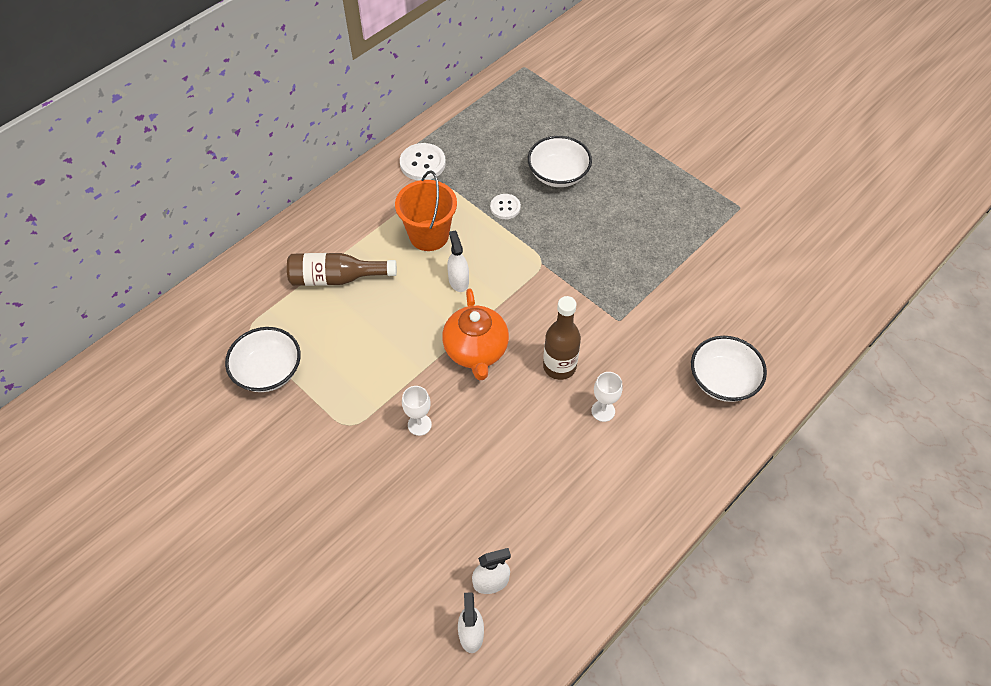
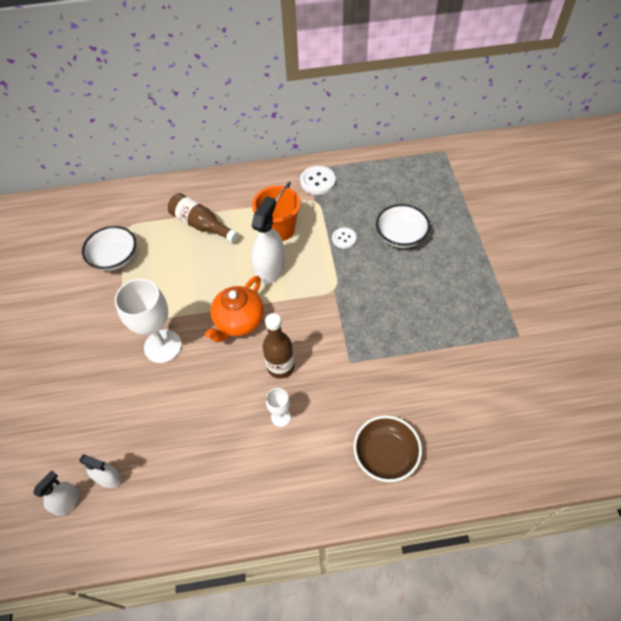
camera: 40 degrees right, 0 degrees up
(419, 424) = (163, 346): white goblet -> white goblet, size x2.02
(458, 281) = (270, 269): white spray bottle -> white spray bottle, size x1.73
(723, 380) = (385, 455): white bowl -> brown bowl

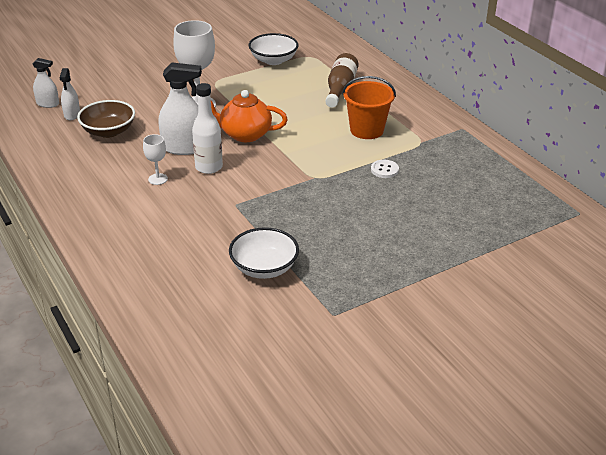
camera: 65 degrees right, 20 degrees down
(270, 269) = (314, 136): white spray bottle -> white spray bottle (184, 148)
(280, 367) = (209, 167): brown bottle -> white bottle
(318, 181) = (450, 137): white button -> none
(385, 455) = (144, 245): brown bowl -> brown bowl (108, 131)
(400, 236) = (416, 205): white bowl -> white bowl (264, 268)

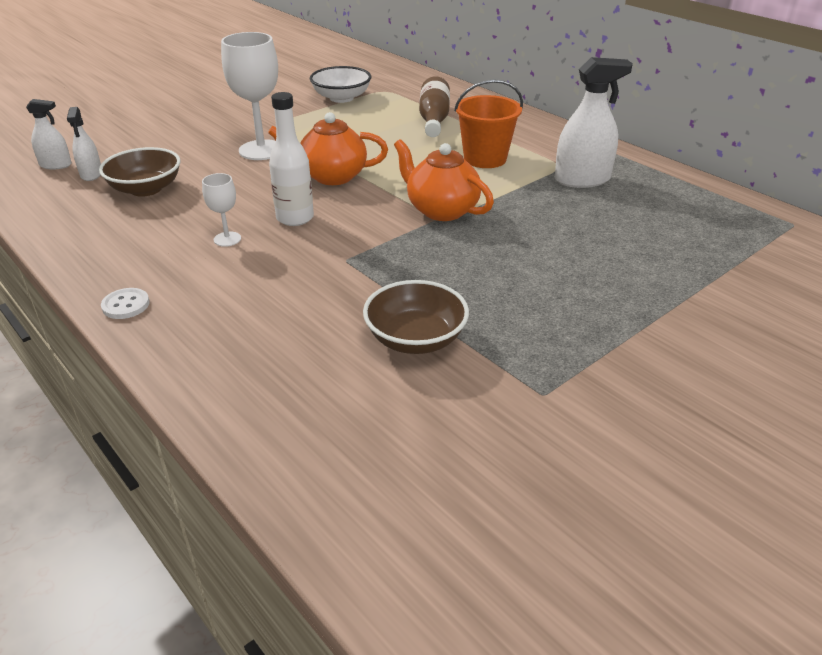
camera: 10 degrees left, 0 degrees up
(184, 148) = (254, 198): white spray bottle -> white spray bottle (582, 179)
(264, 268) = (415, 339): white bowl -> brown bowl
(316, 172) = (441, 210): none -> orange teapot
(384, 170) = (527, 199): white button -> white button (126, 305)

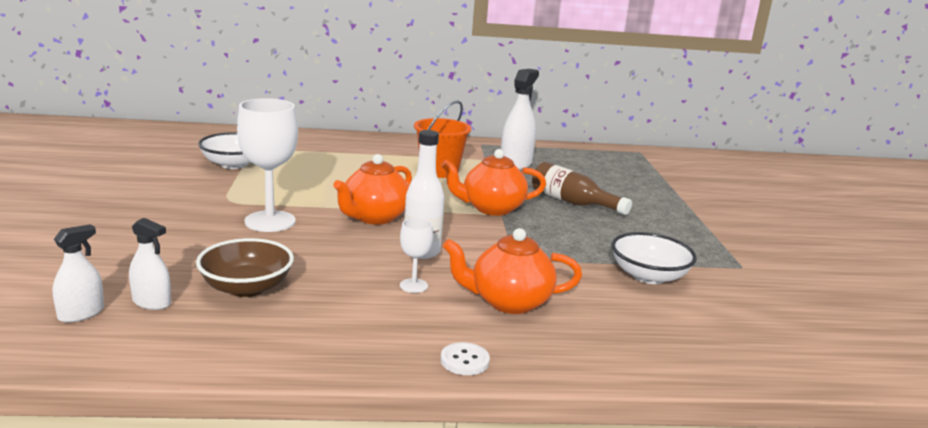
camera: 55 degrees left, 15 degrees down
(252, 287) = (509, 302): none -> orange teapot
(415, 339) = (648, 276): brown bowl -> white bowl
(434, 120) = (346, 158): brown bottle -> brown bottle (572, 202)

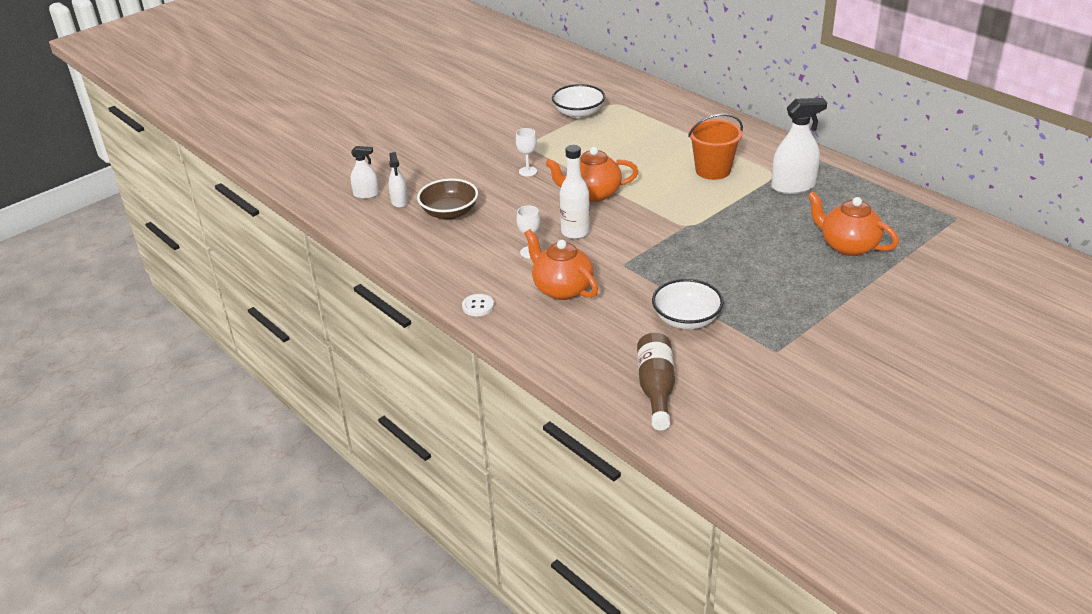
camera: 55 degrees right, 15 degrees up
(270, 221) = (528, 171): white goblet -> white goblet, size x0.49
(491, 208) = (686, 219): orange teapot -> orange teapot (848, 246)
(572, 202) = (762, 241): brown bottle -> brown bottle (656, 388)

